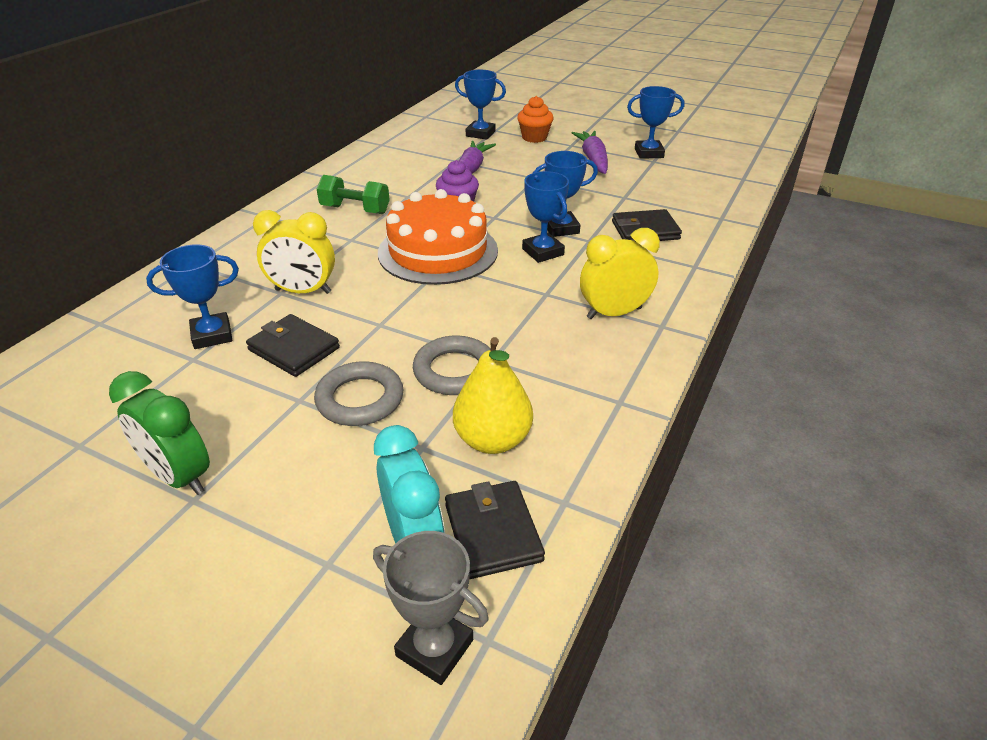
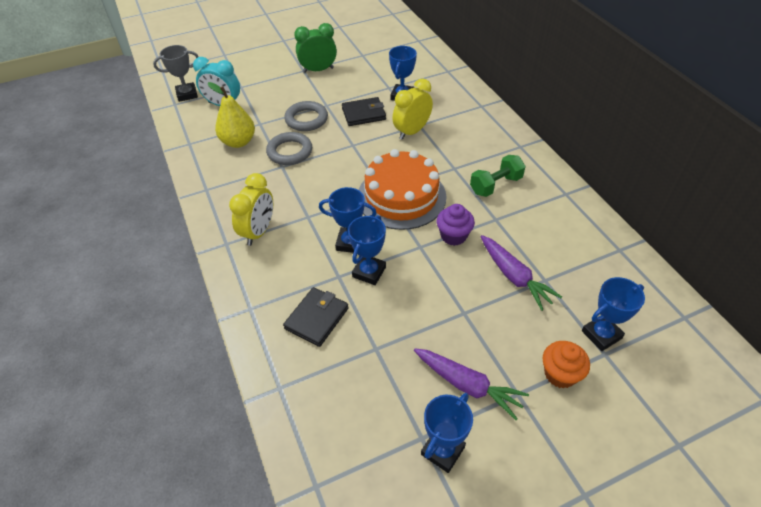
camera: 130 degrees right, 10 degrees up
(493, 532) = (203, 122): black wallet -> none

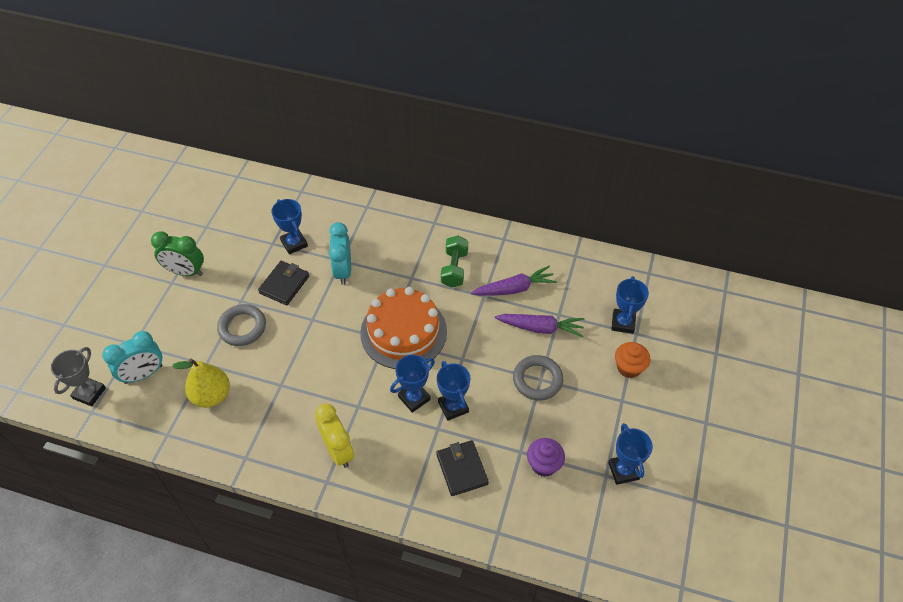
camera: 50 degrees left, 5 degrees up
(290, 152) = (269, 367): grey ring -> grey ring (537, 380)
(318, 70) = (185, 272): green clock -> green clock turned 105 degrees counterclockwise
(412, 132) = (343, 271): yellow clock -> turquoise clock
(453, 236) = (473, 331): purple cupcake -> purple cupcake (544, 464)
(467, 385) = (593, 422): purple carrot -> purple carrot (514, 289)

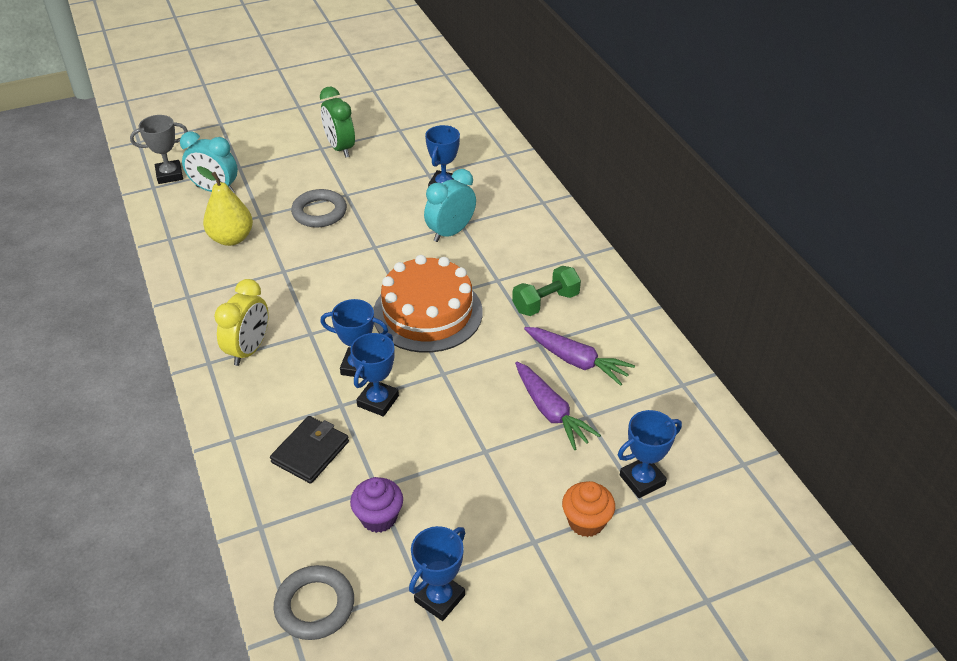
camera: 50 degrees right, 10 degrees down
(284, 284) = (392, 208): black wallet -> none
(537, 380) = (481, 448): grey ring -> grey ring (315, 606)

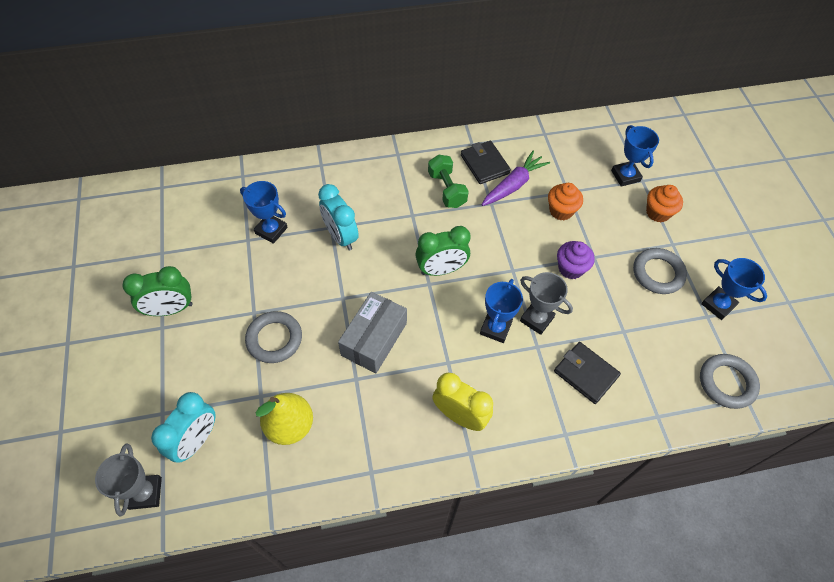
camera: 80 degrees left, 15 degrees up
(330, 276) = (374, 339): none -> grey box
(378, 401) = (536, 319): blue trophy -> grey trophy
(378, 517) = (651, 333): purple cupcake -> purple cupcake (570, 268)
(427, 313) = (441, 270): orange cake -> green clock
(476, 523) = (658, 273): none -> grey ring
(550, 412) = (561, 211): purple carrot -> orange cupcake
(600, 331) = (485, 164): none -> black wallet

